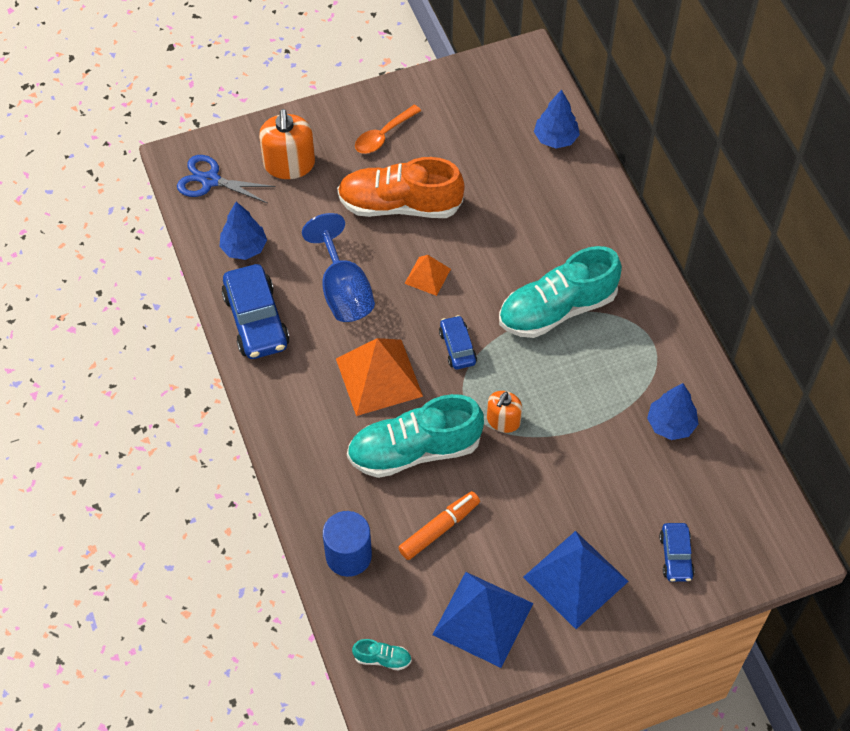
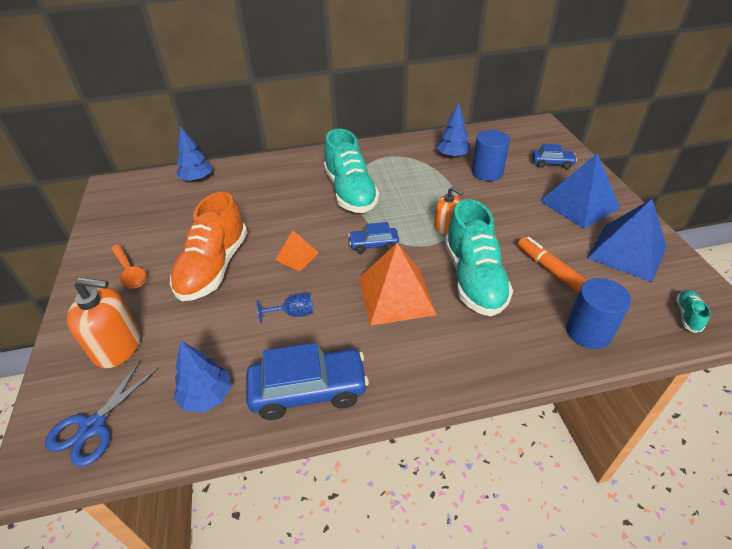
camera: 80 degrees left, 15 degrees down
(343, 290) = (293, 313): blue goblet -> blue goblet, size x0.51
(634, 469) = (487, 172): none -> blue cylinder

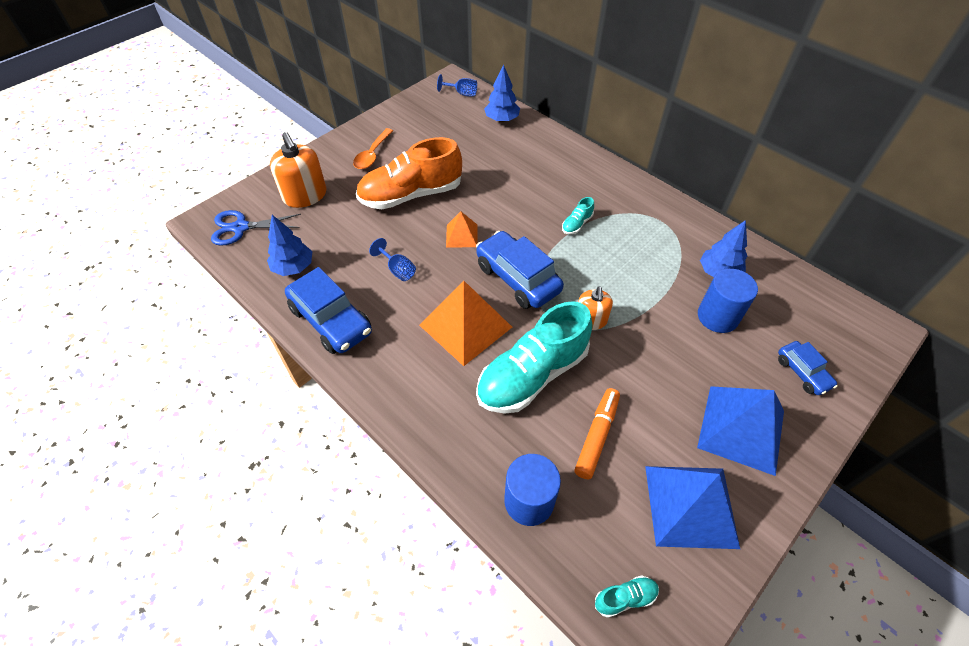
camera: 55 degrees right, 10 degrees up
(135, 186) = (462, 93): none -> blue goblet
(350, 192) = (577, 224): turquoise shoe -> turquoise shoe, size x0.40
(373, 245) = (517, 278): blue car -> blue car, size x1.81

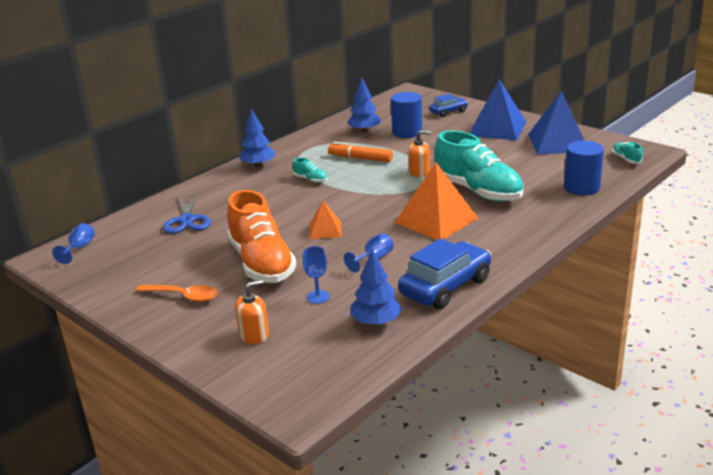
camera: 90 degrees left, 25 degrees down
(241, 227) = (311, 375): blue scissors -> blue scissors (187, 220)
(305, 195) = (254, 334): orange soap dispenser -> orange soap dispenser, size x0.62
(345, 231) = (318, 297): none -> blue goblet
(502, 119) = (142, 221): blue tree -> blue tree (258, 165)
(517, 278) = (378, 201): blue car -> none
(597, 436) = (521, 168): orange marker -> orange marker (360, 158)

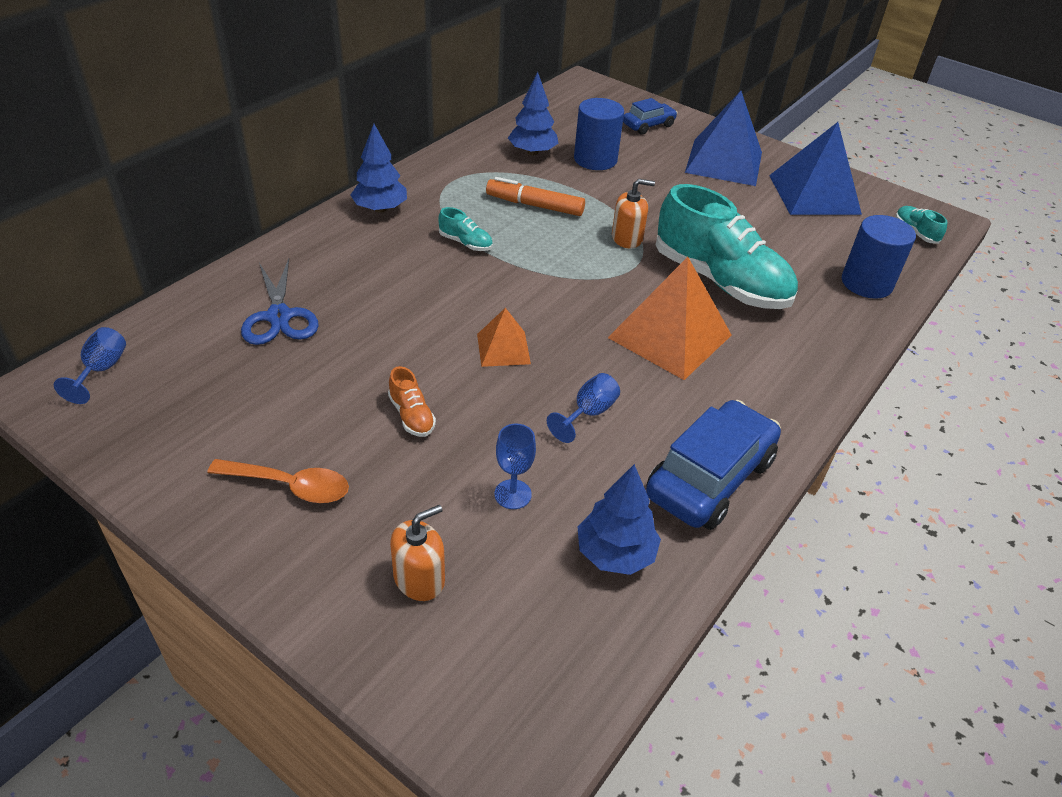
camera: 10 degrees left, 15 degrees up
(262, 263) = (411, 415): orange shoe -> orange shoe, size x0.40

